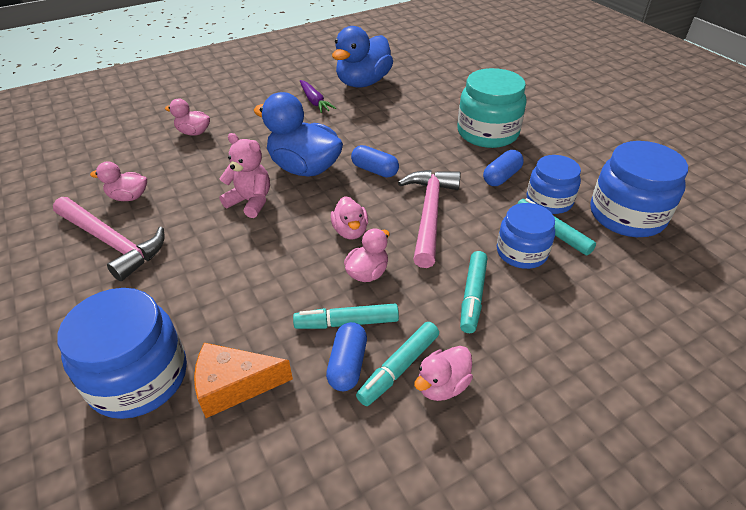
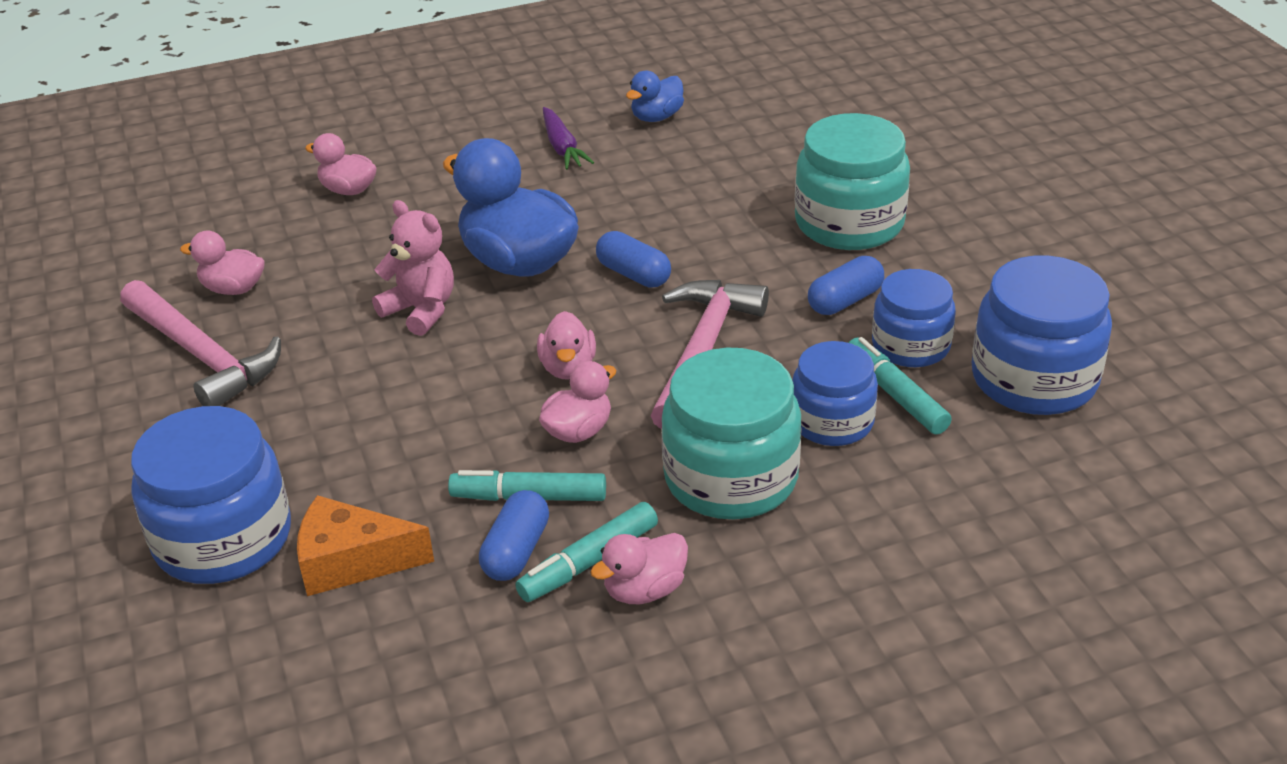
camera: 10 degrees right, 5 degrees down
(363, 83) = (656, 117): blue duck -> blue duck, size x0.51
(473, 296) = (731, 478): turquoise marker -> turquoise jar

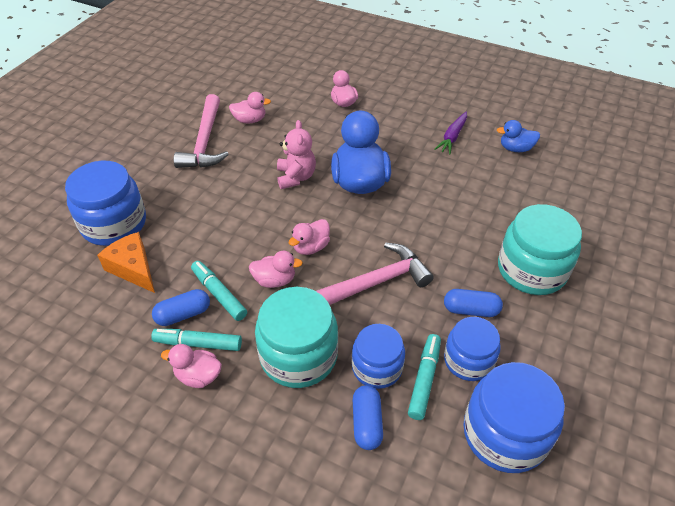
camera: 45 degrees right, 10 degrees up
(233, 289) = (250, 120): pink duck -> pink duck turned 120 degrees clockwise
(633, 274) = (396, 222): blue capsule -> blue capsule (367, 423)

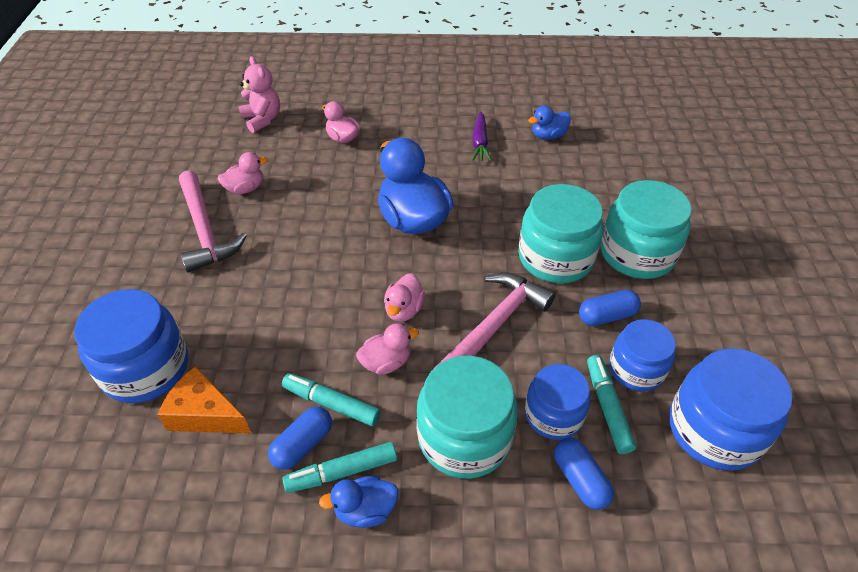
camera: 25 degrees left, 0 degrees up
(198, 376) = (365, 510): pink duck -> blue duck
(296, 177) = (339, 237): pink teddy bear -> pink teddy bear (262, 119)
(457, 249) = (555, 257): none -> turquoise jar

